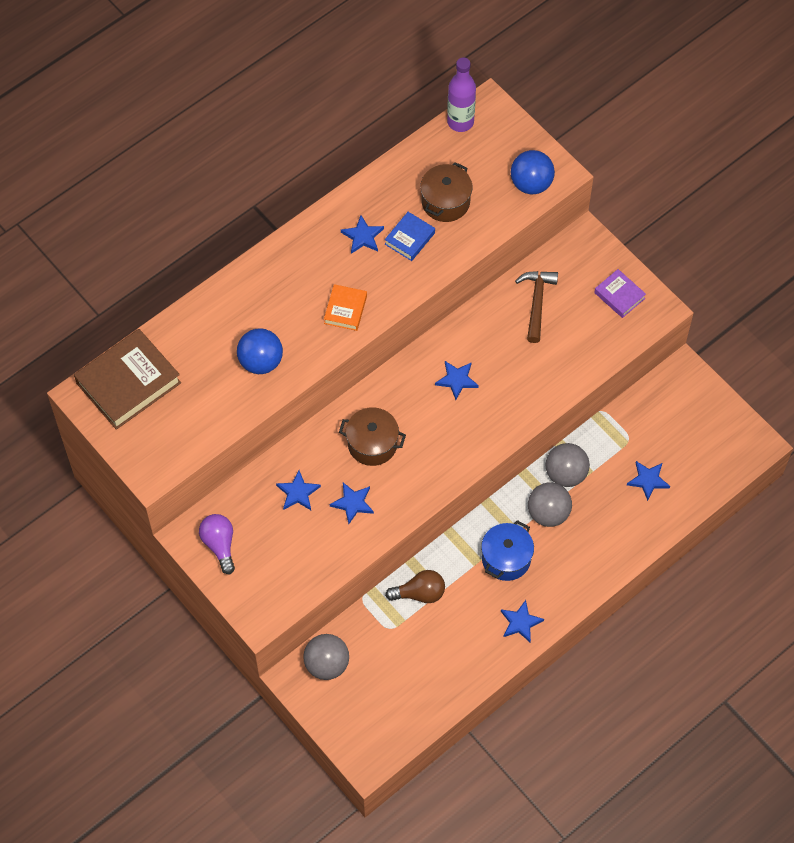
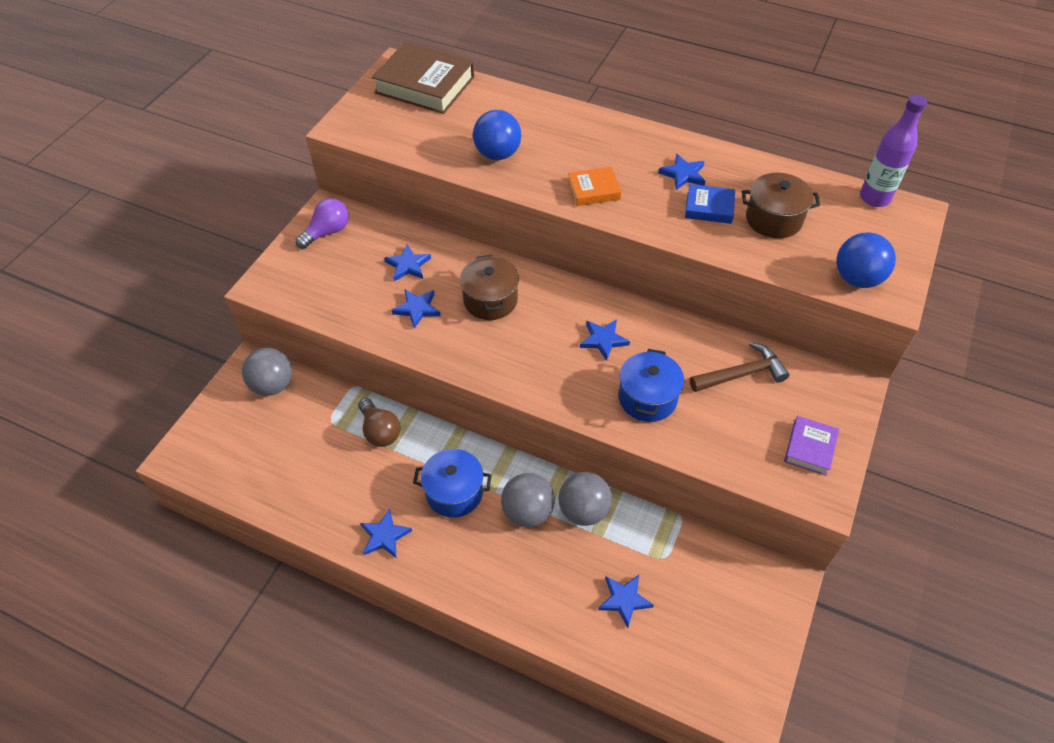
camera: 65 degrees right, 10 degrees down
(526, 376) = (647, 398): none -> blue pot

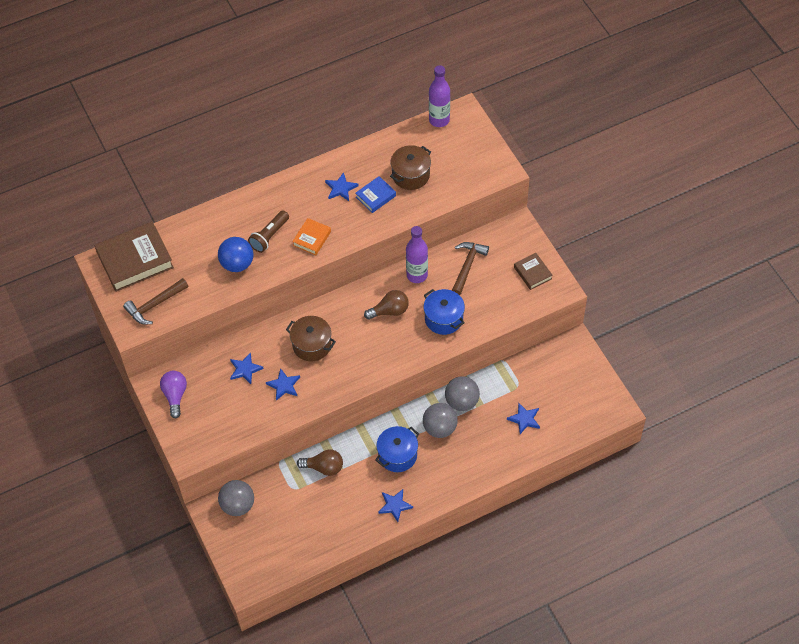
camera: 50 degrees left, 5 degrees up
(385, 126) = (155, 305): none -> brown hammer
(558, 157) = (269, 236): none -> brown flashlight
(603, 340) = (389, 311): blue star -> brown light bulb
(676, 334) = (417, 275): none -> purple bottle
(809, 448) = (532, 273): purple book -> brown book
(857, 279) = (479, 174): blue ball -> none

